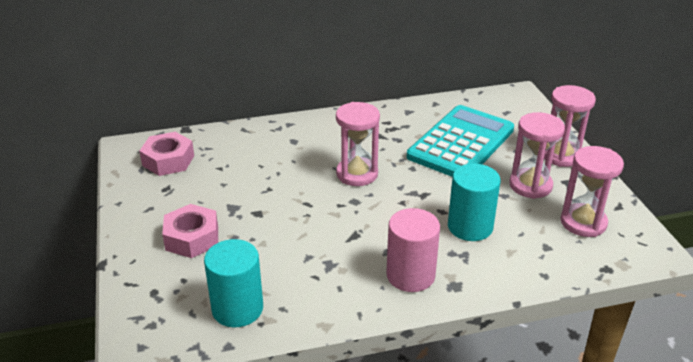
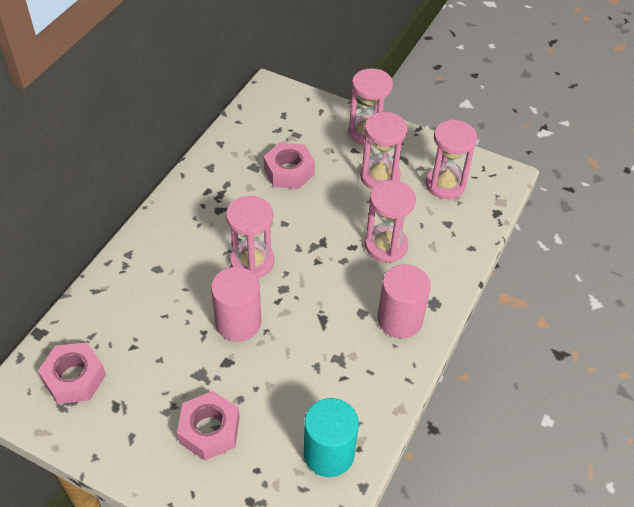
camera: 50 degrees left, 15 degrees up
(297, 198) = (238, 322): none -> pink cylinder
(461, 143) = (289, 171): turquoise calculator -> pink nut
(470, 227) = (386, 246): turquoise cylinder -> pink hourglass

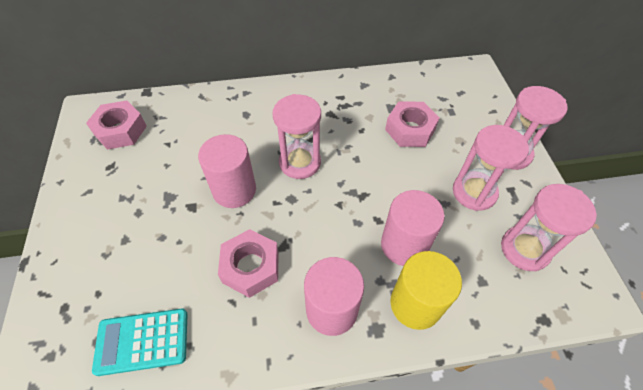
camera: 55 degrees right, 5 degrees up
(209, 430) = (119, 235): pink nut -> pink nut (251, 267)
(329, 454) = (142, 341): turquoise cylinder -> turquoise calculator
(386, 246) = (404, 245): pink hourglass -> pink cylinder
(434, 270) = (415, 304): none -> yellow cylinder

